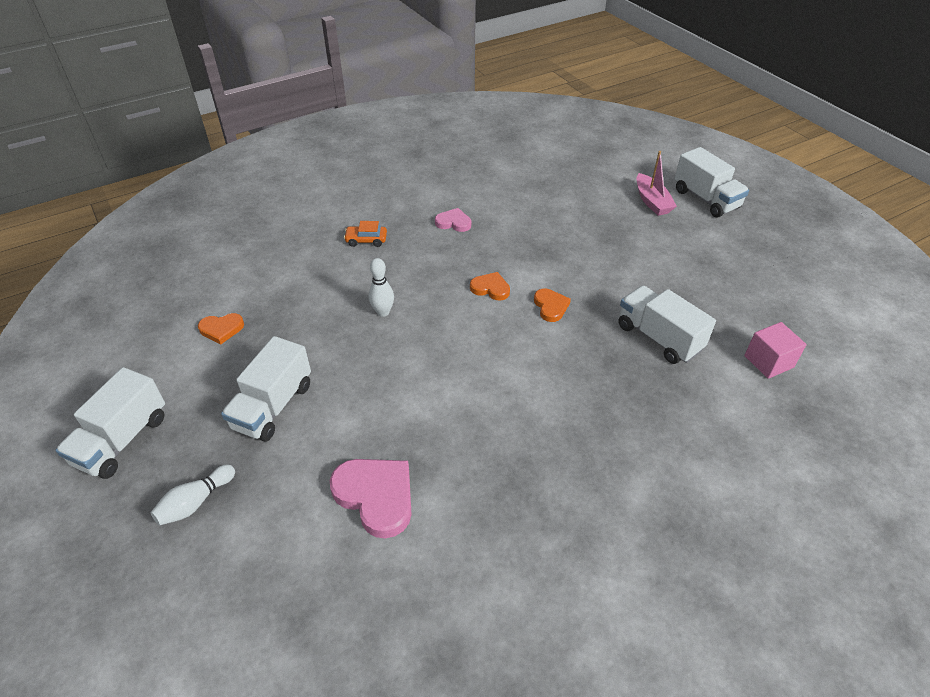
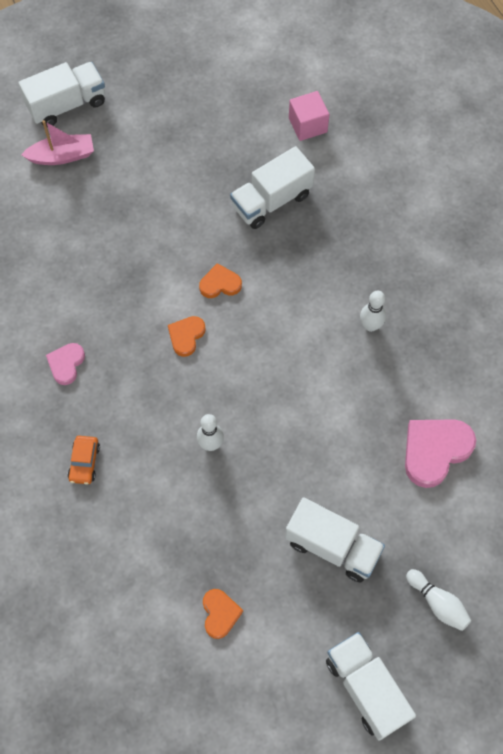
camera: 85 degrees left, 20 degrees up
(122, 440) = (366, 688): white truck -> white truck turned 150 degrees counterclockwise
(527, 429) = (370, 326): none -> white bowling pin

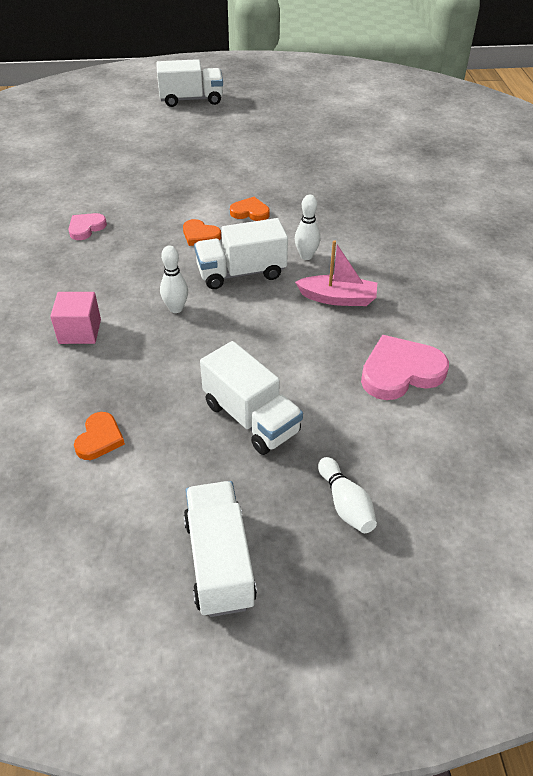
camera: 20 degrees right, 20 degrees down
(62, 156) = (169, 122): pink boat -> pink boat (338, 298)
(84, 462) = (54, 291): orange car -> none
(186, 336) = (200, 235): orange heart -> orange heart turned 105 degrees counterclockwise
(271, 201) = (324, 176): white truck -> white truck (241, 273)
(307, 125) = (378, 144): pink cube -> pink cube (80, 331)
(370, 326) = (375, 268): white bowling pin -> white bowling pin (306, 256)

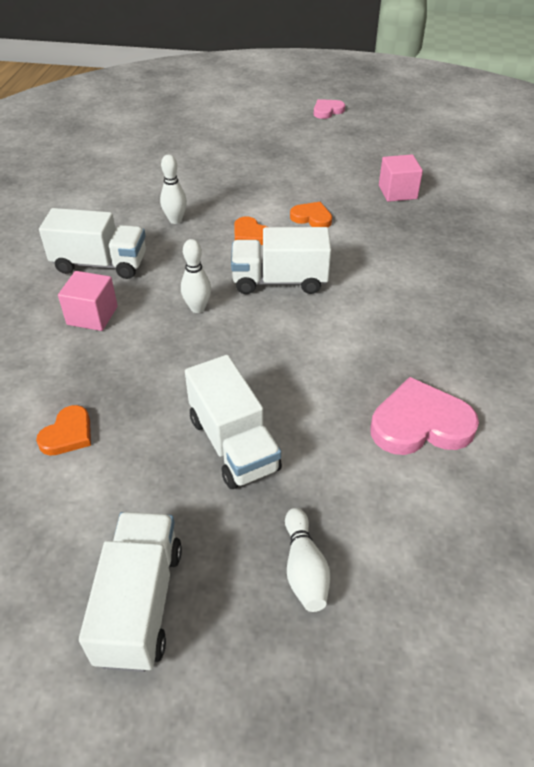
camera: 15 degrees right, 0 degrees up
(86, 228) = (139, 210): pink heart -> pink heart (327, 111)
(191, 100) = (292, 95): white truck -> white truck (100, 264)
(306, 256) = (356, 274): white bowling pin -> white bowling pin (175, 220)
(318, 178) = (397, 192): none -> pink cube
(338, 298) = (376, 326): pink boat -> none

